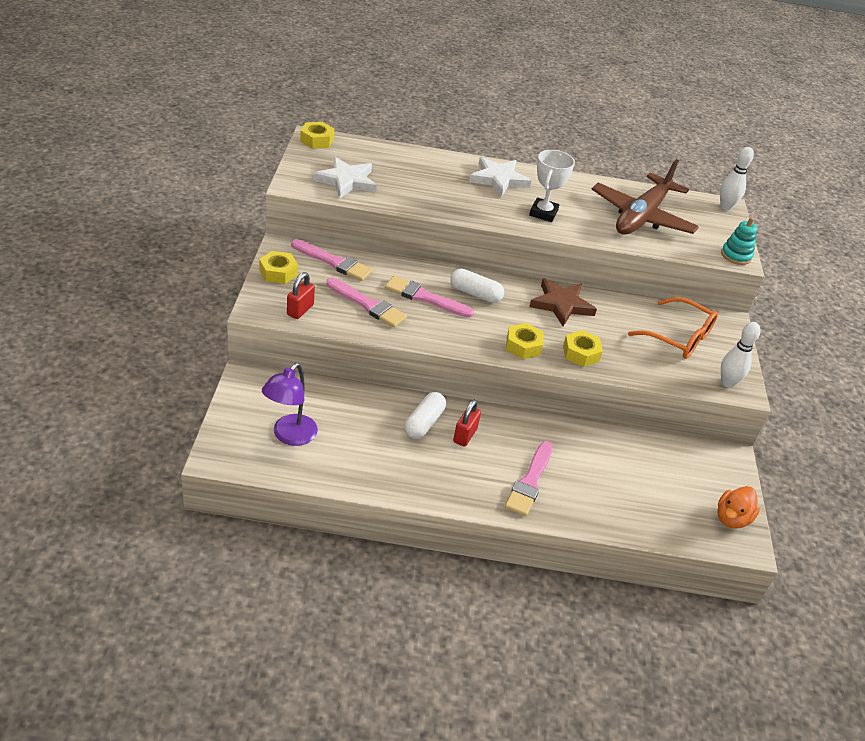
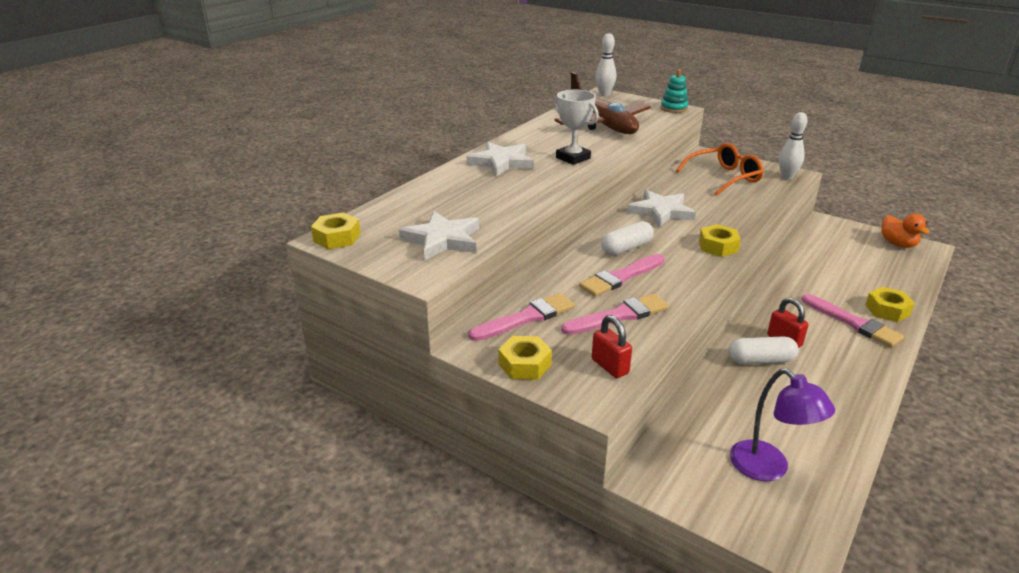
camera: 55 degrees left, 10 degrees down
(424, 422) = (760, 360): white capsule -> white capsule turned 60 degrees counterclockwise
(561, 305) = (661, 212): brown star -> white star
(581, 353) = (735, 223): yellow nut -> yellow nut (887, 310)

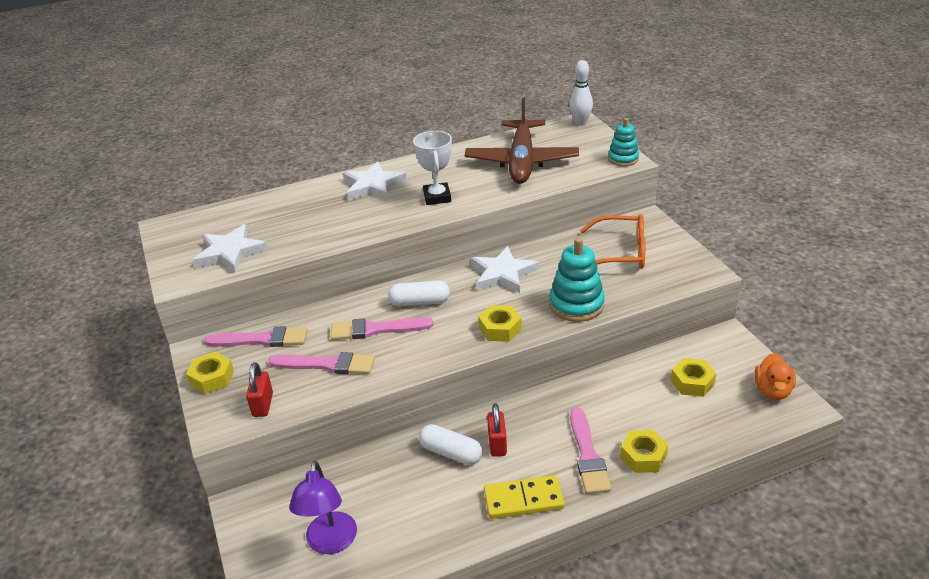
camera: 35 degrees right, 5 degrees up
(337, 238) = (170, 227): yellow nut -> yellow nut (692, 382)
(746, 216) = (576, 305): none -> turquoise stacking toy
(787, 177) = (690, 272): white bowling pin -> none
(858, 369) = (523, 500): none -> yellow domino

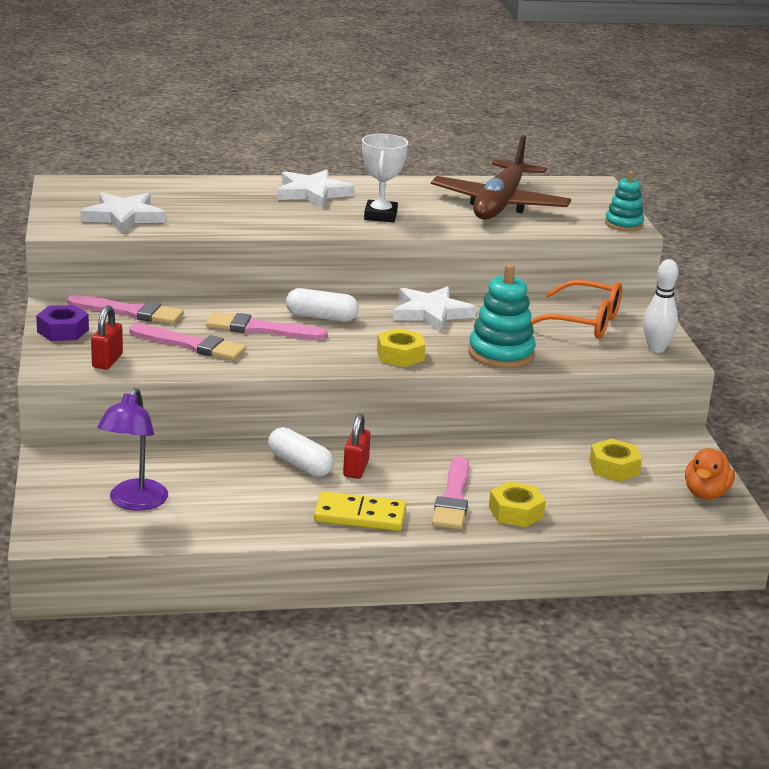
camera: 10 degrees right, 10 degrees down
(212, 378) = (63, 331): yellow nut -> purple nut
(580, 123) = (595, 184): white bowling pin -> white bowling pin (656, 349)

